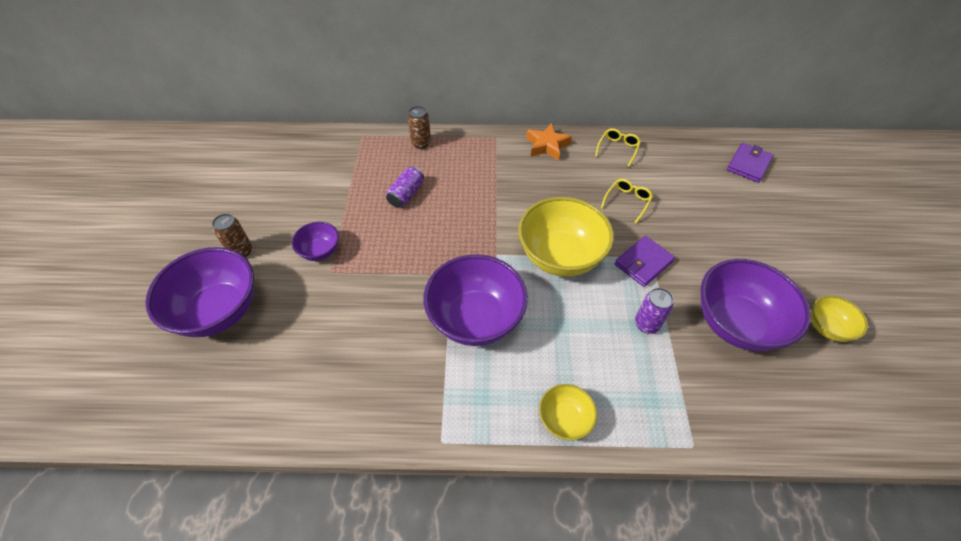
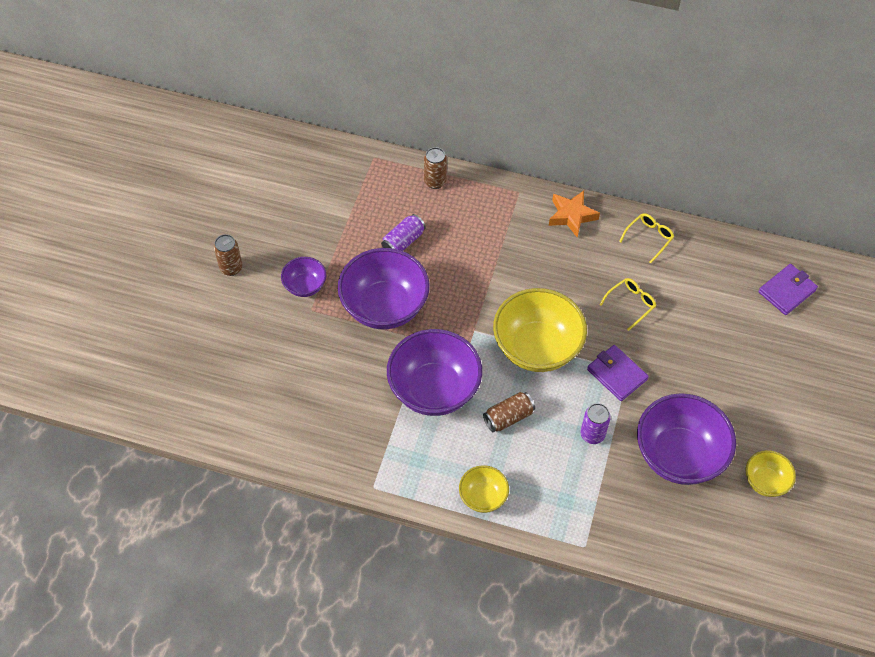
camera: 15 degrees right, 5 degrees up
(219, 311) = (204, 324): purple bowl -> purple bowl (384, 306)
(559, 328) = (508, 417): none -> brown can
(643, 263) = (616, 374): purple wallet -> purple wallet turned 75 degrees clockwise

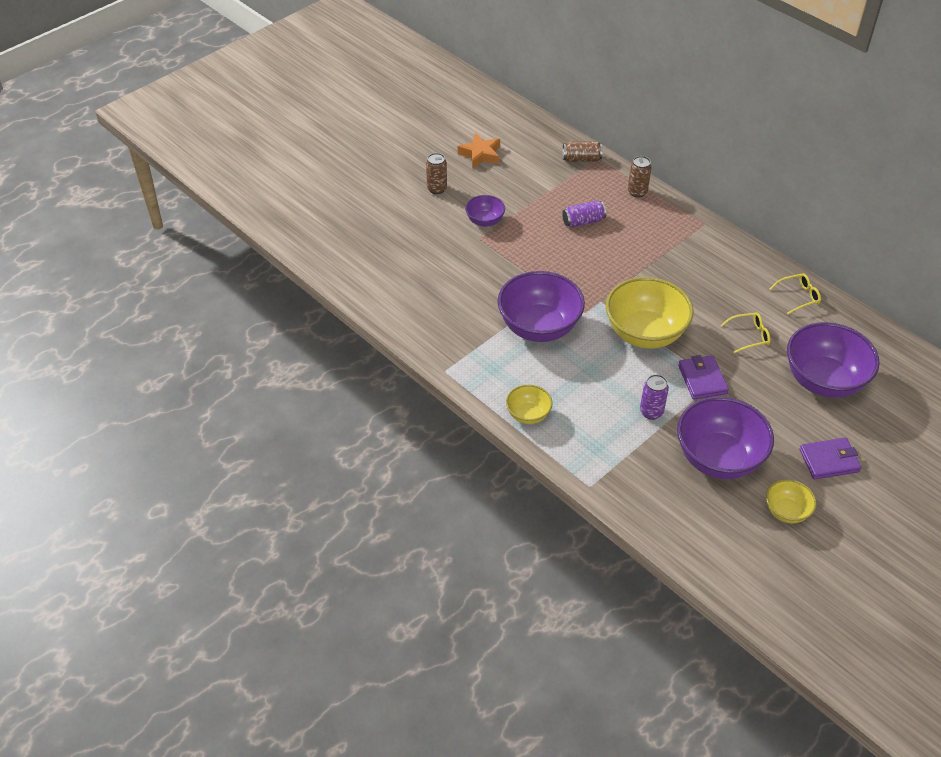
camera: 30 degrees right, 10 degrees down
(384, 306) = (538, 258): purple bowl -> purple bowl (823, 381)
(508, 417) = (587, 370): brown can -> brown can (581, 159)
(571, 216) = (739, 256): orange star -> orange star (480, 154)
(787, 291) = (904, 383): purple wallet -> purple wallet (829, 461)

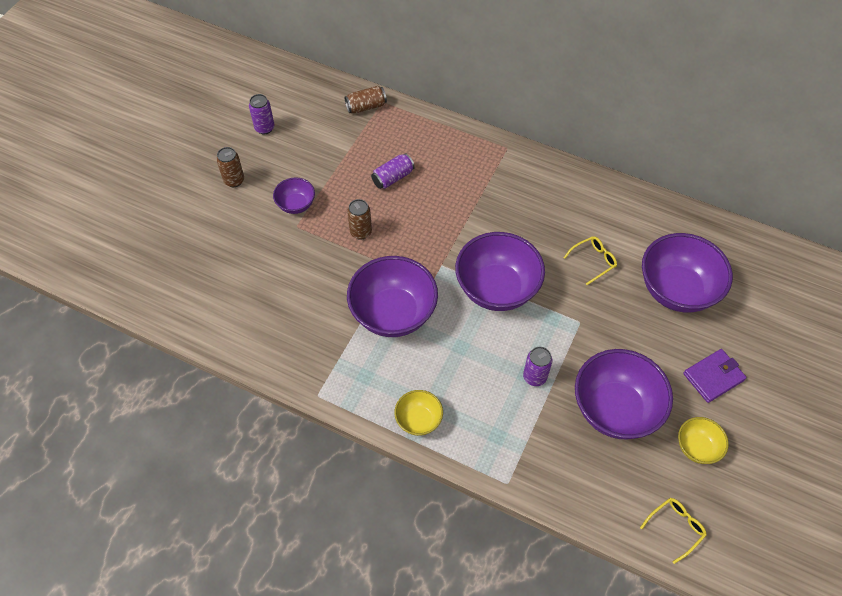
camera: 20 degrees left, 10 degrees up
(480, 154) = (264, 128): orange star -> purple can
(637, 192) = (432, 129): brown can -> brown can (361, 232)
(645, 333) = (497, 289): yellow bowl -> purple bowl
(702, 379) = (568, 324): purple wallet -> none
(798, 296) = (621, 204): yellow glasses -> yellow glasses (676, 527)

